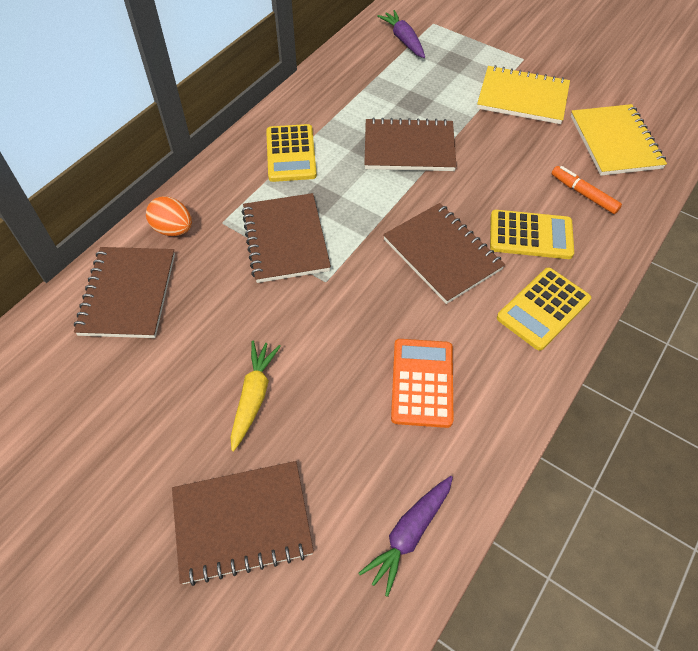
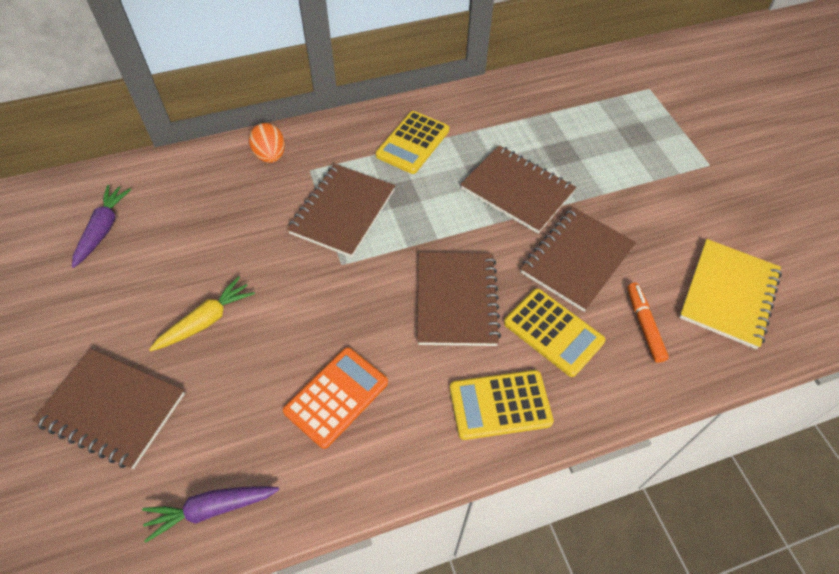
camera: 35 degrees right, 0 degrees up
(128, 294) = (196, 187): brown notebook -> brown notebook (576, 260)
(403, 40) = (605, 91): purple carrot -> purple carrot (103, 229)
(522, 97) = (671, 201): yellow notebook -> none

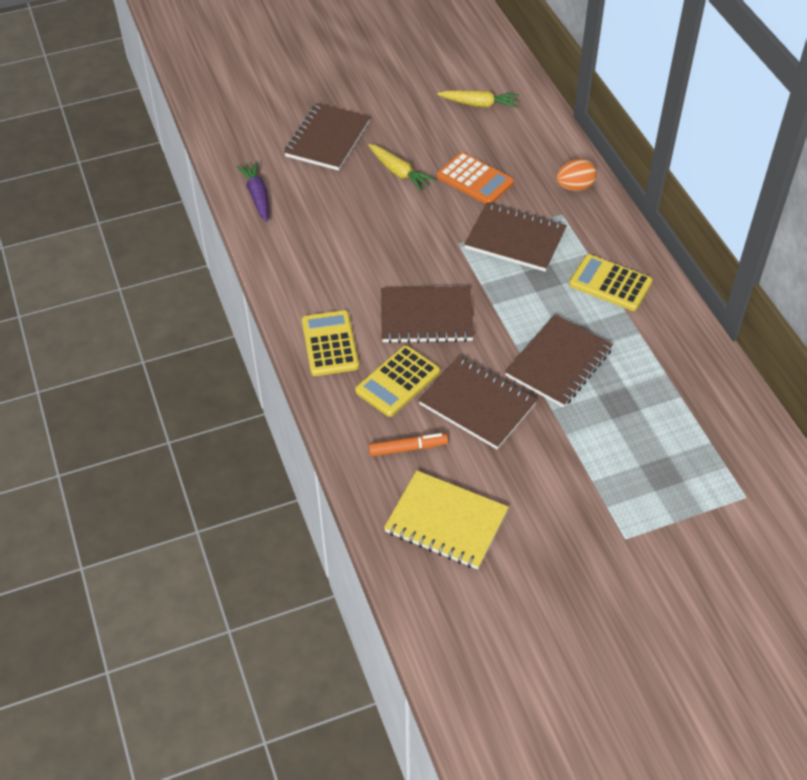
camera: 90 degrees right, 5 degrees down
(103, 229) = (479, 104): purple carrot -> yellow carrot
(336, 397) = (336, 249): orange calculator -> orange calculator (475, 180)

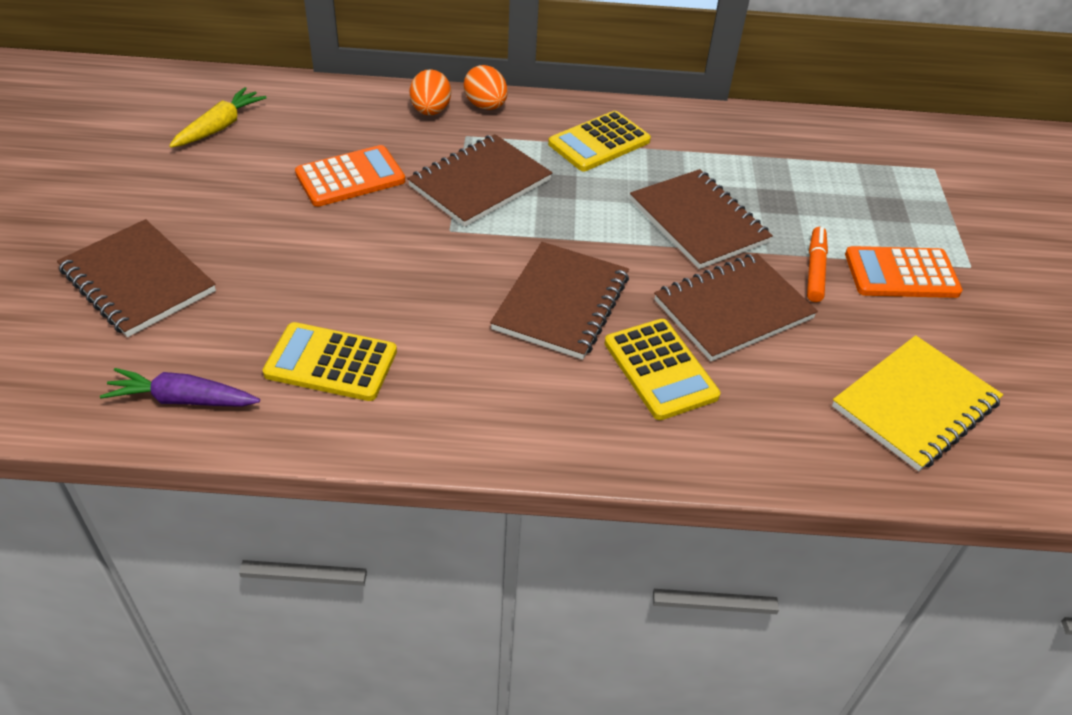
camera: 70 degrees left, 5 degrees down
(330, 344) = (553, 416): yellow calculator -> yellow calculator (331, 362)
(399, 172) = (275, 236): yellow carrot -> none
(407, 448) = (781, 400): orange marker -> orange marker (815, 270)
(584, 494) = (901, 273): none -> orange calculator
(604, 211) = (486, 106): none -> orange egg

